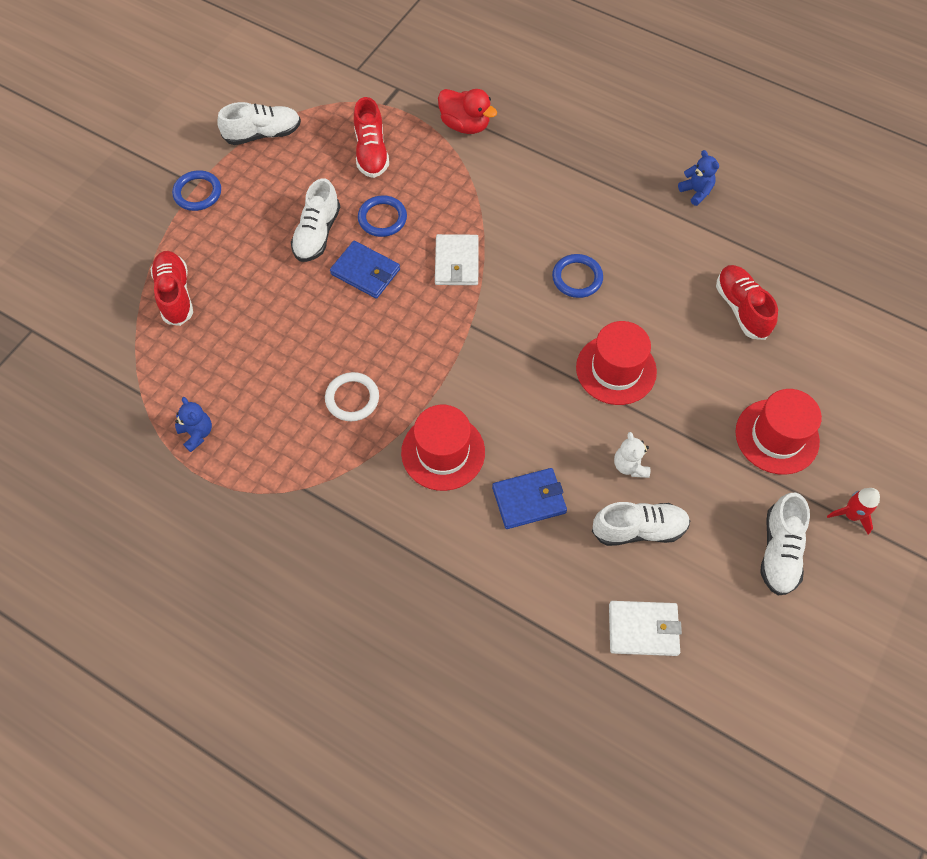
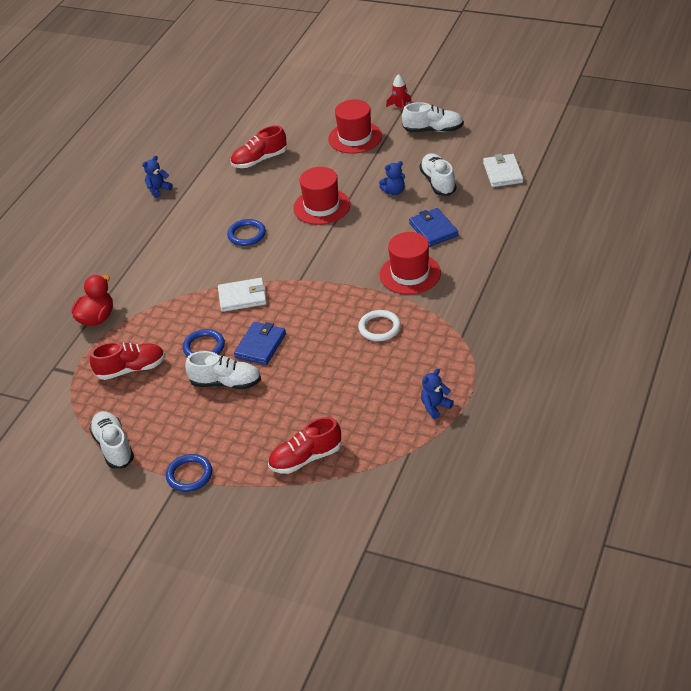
camera: 95 degrees left, 20 degrees down
(630, 465) = (394, 191): white teddy bear -> blue teddy bear

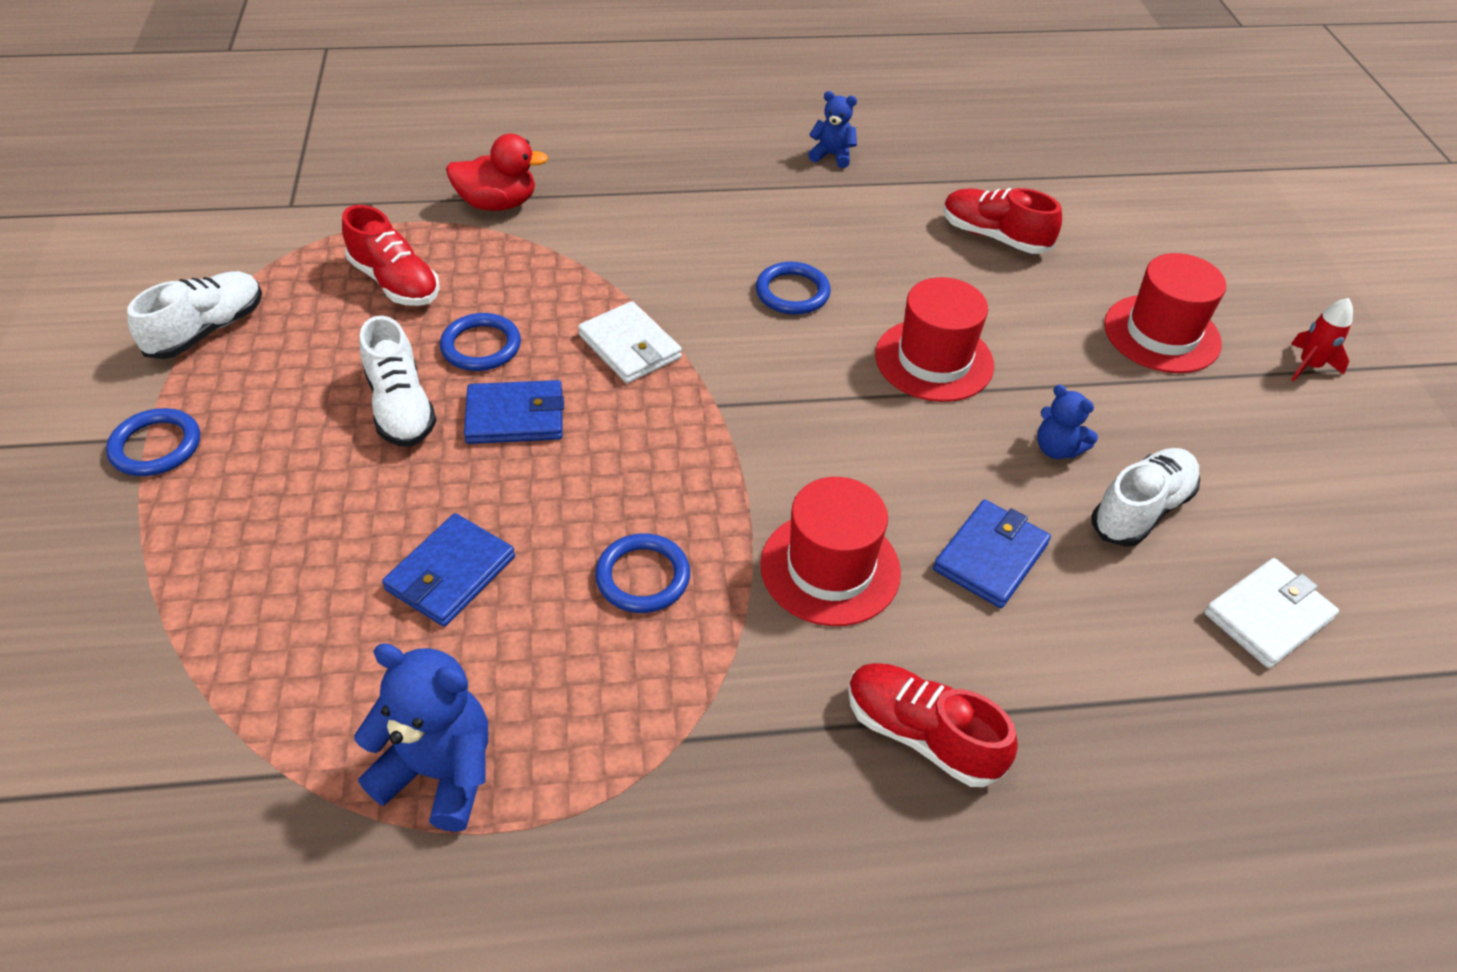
camera: 55 degrees right, 5 degrees up
(305, 458) = (230, 597): red shoe -> red shoe (921, 734)
(339, 385) = (450, 573): none -> blue wallet
(379, 328) = (643, 577): white ring -> blue ring
(433, 130) = (1292, 441): white shoe -> none
(435, 407) = (439, 771): blue teddy bear -> blue teddy bear, size x1.72

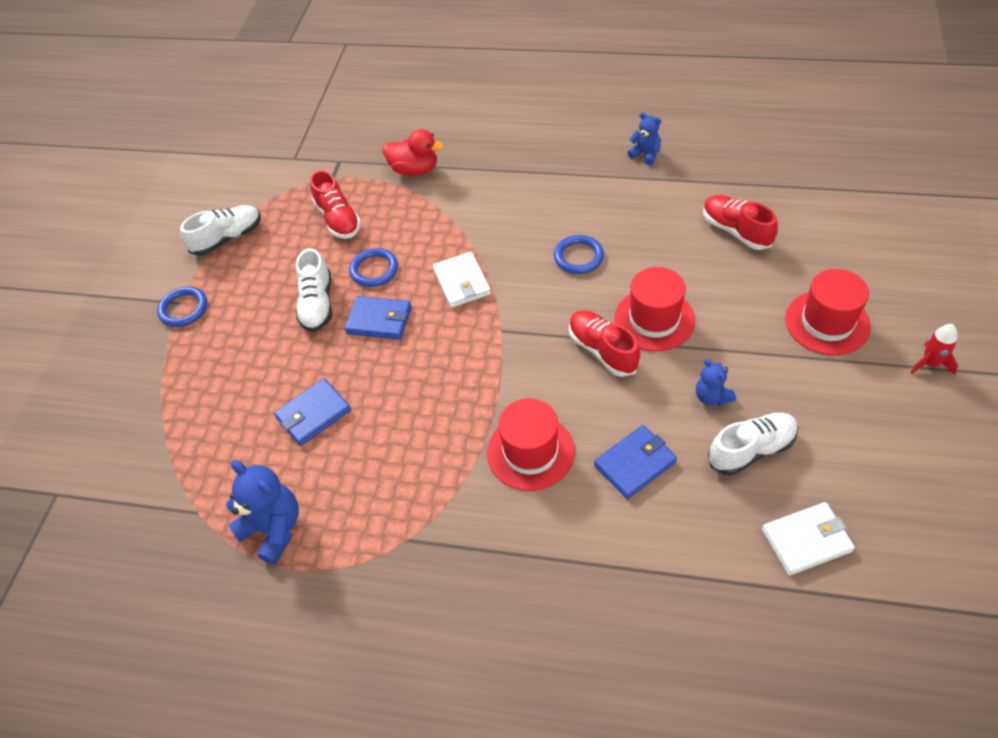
camera: 25 degrees right, 5 degrees up
(643, 577) = (418, 436): blue ring -> none
(921, 734) = (545, 568): red shoe -> red shoe (602, 350)

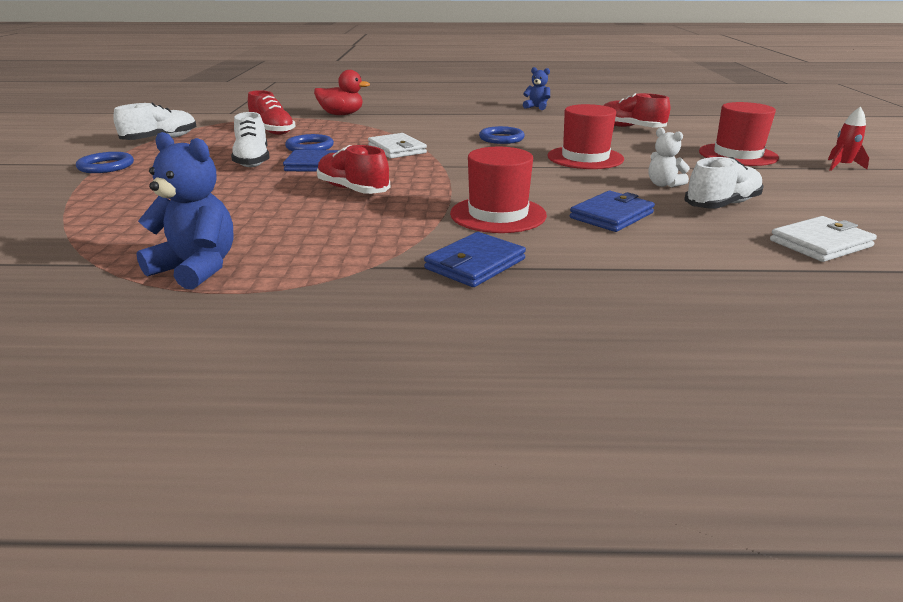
camera: 15 degrees left, 25 degrees down
(313, 414) = (249, 206): blue wallet -> blue wallet (475, 264)
(602, 350) = (545, 170): red shoe -> red shoe (353, 190)
(712, 397) = (663, 184): blue teddy bear -> white teddy bear

